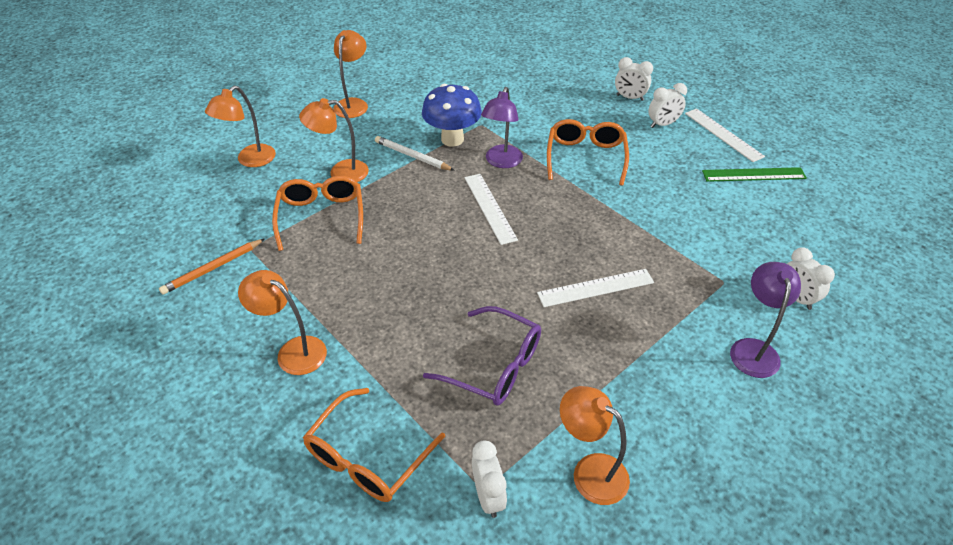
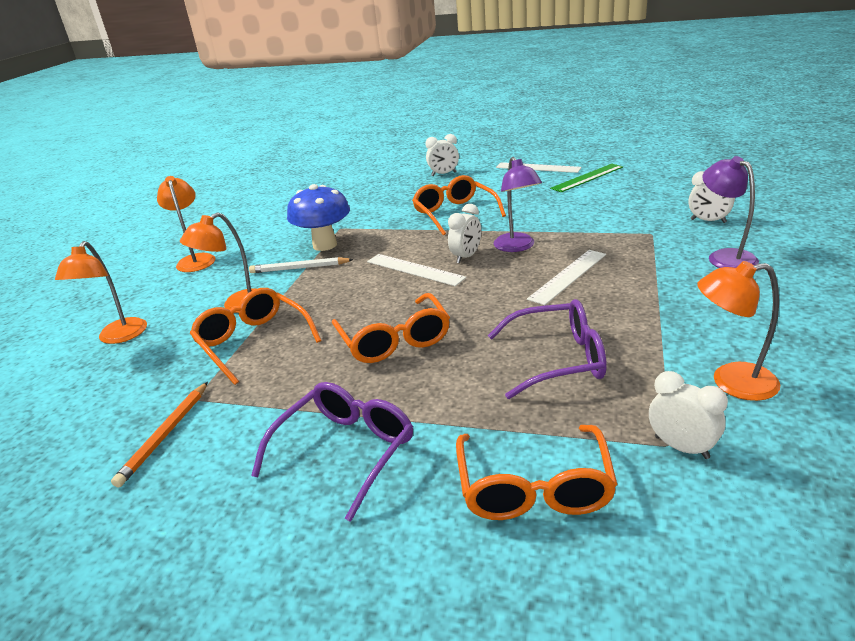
camera: 30 degrees left, 15 degrees down
(293, 351) = (346, 451): orange lamp -> purple glasses
(407, 274) = (394, 340): none -> orange glasses
(501, 162) = (388, 241): purple lamp -> purple lamp (517, 247)
(663, 124) = (488, 178): white clock -> white clock (466, 257)

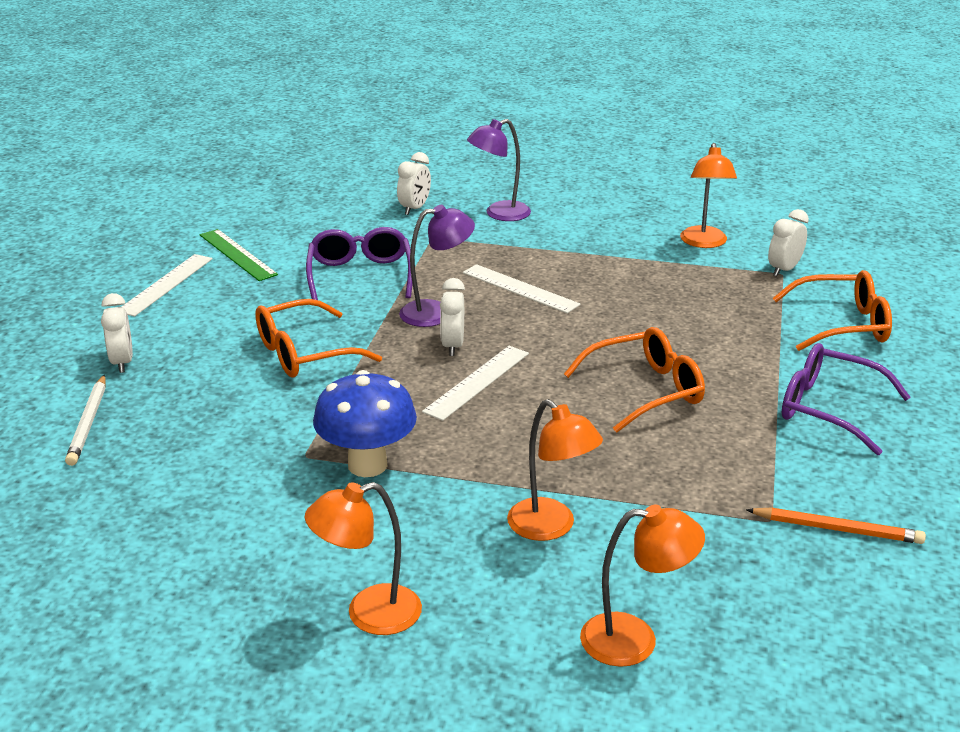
camera: 95 degrees left, 0 degrees up
(253, 342) = (648, 495): orange glasses -> none
(299, 268) = (443, 482): white pencil -> white pencil (88, 423)
(466, 257) = (452, 346): white clock -> white clock turned 120 degrees counterclockwise
(558, 359) = (677, 305): purple glasses -> purple glasses (360, 275)

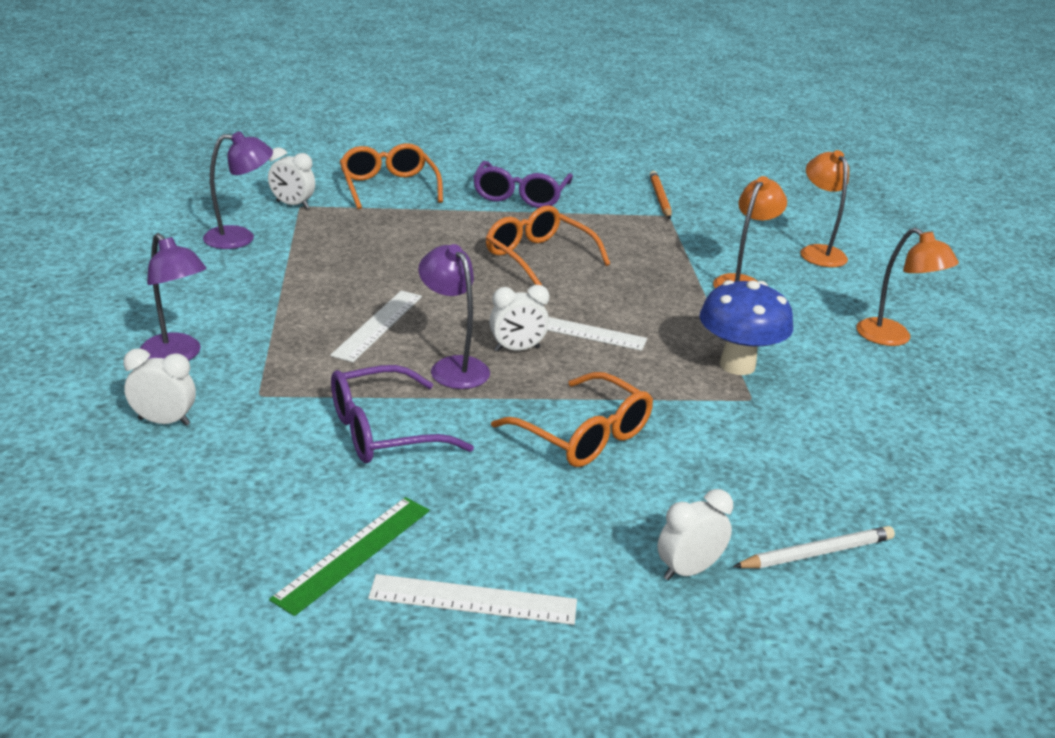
camera: 110 degrees left, 0 degrees up
(704, 243) = (240, 238): orange lamp -> purple lamp

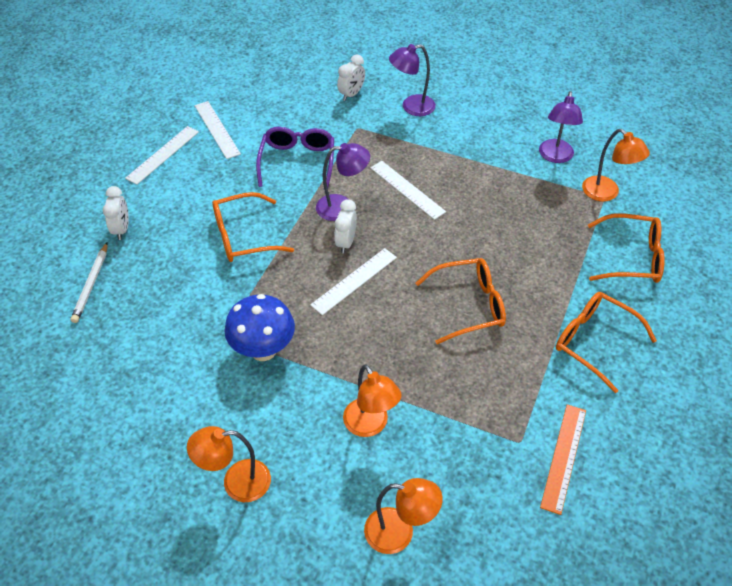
camera: 120 degrees right, 20 degrees up
(292, 205) = (606, 193): white clock -> orange lamp
(354, 553) = (217, 129): green ruler -> white ruler
(520, 196) = (594, 342): purple glasses -> orange glasses
(660, 198) = (563, 457): orange pencil -> orange ruler

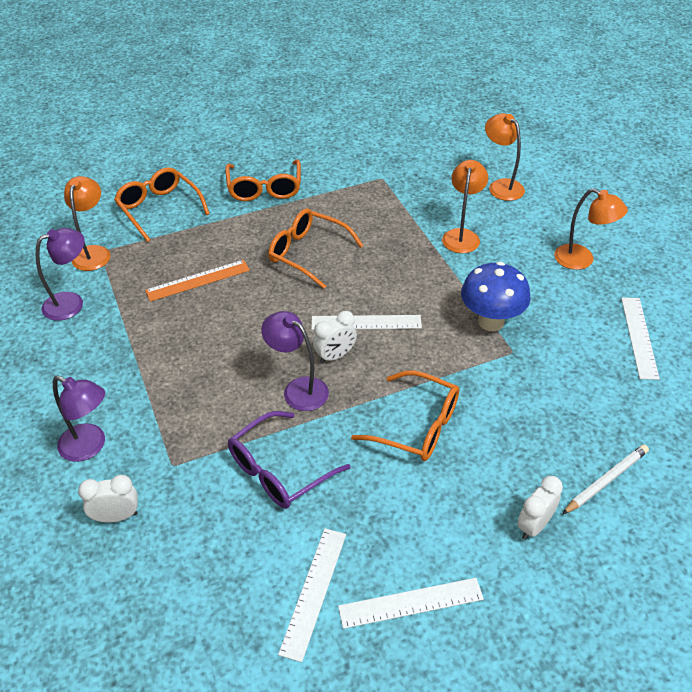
camera: 135 degrees left, 5 degrees down
(407, 189) = (224, 364): white ruler -> white ruler (639, 337)
(563, 457) = (368, 160): orange ruler -> orange ruler (198, 280)

